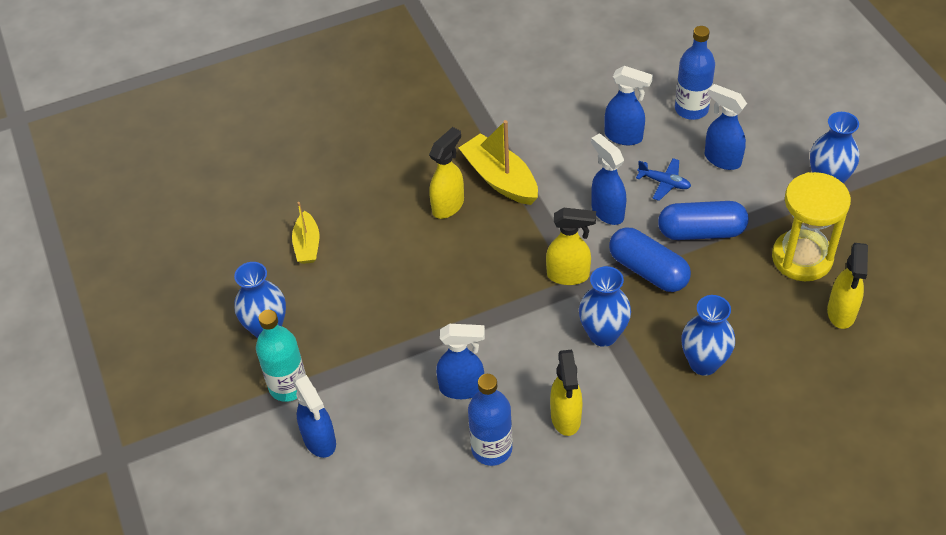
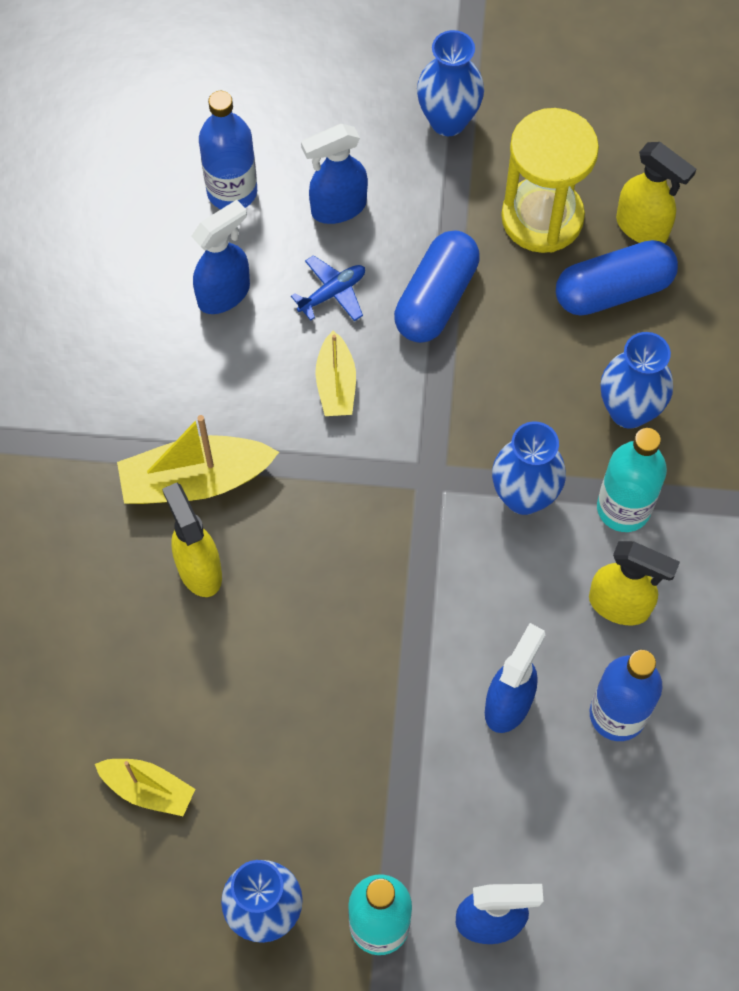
camera: 65 degrees left, 15 degrees up
(569, 275) = (409, 485): yellow spray bottle -> none
(607, 211) = (336, 384): blue spray bottle -> yellow boat
(633, 390) = (623, 508): none -> turquoise bottle
(648, 270) = (458, 391): blue capsule -> blue capsule (613, 290)

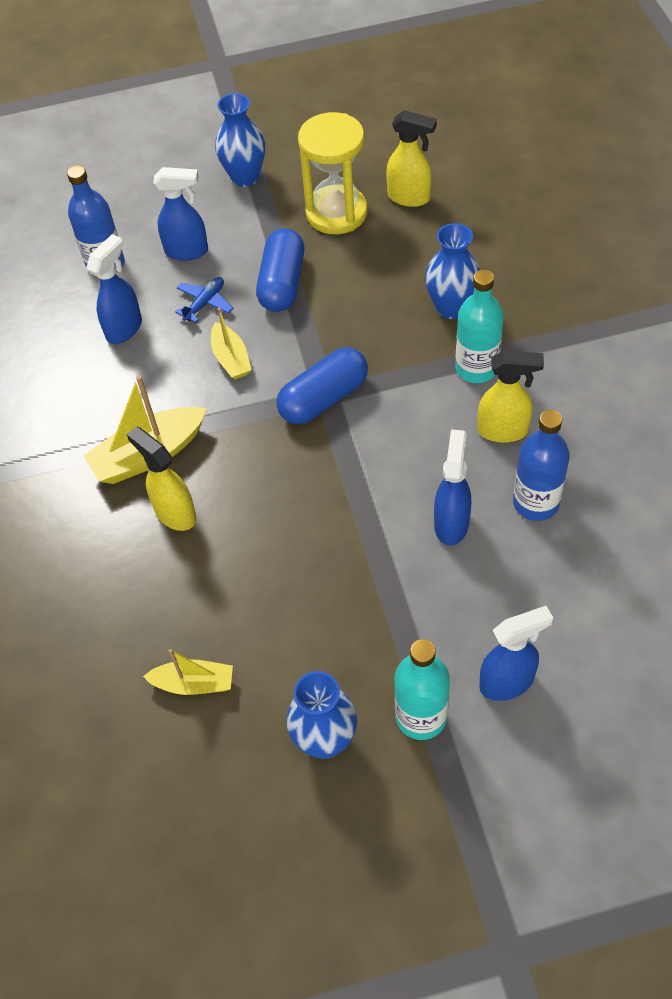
camera: 15 degrees left, 10 degrees down
(337, 208) = (187, 251): blue spray bottle -> blue spray bottle turned 135 degrees counterclockwise
(524, 496) = (401, 384): blue vase -> none
(613, 290) = (406, 240): blue capsule -> blue capsule (324, 398)

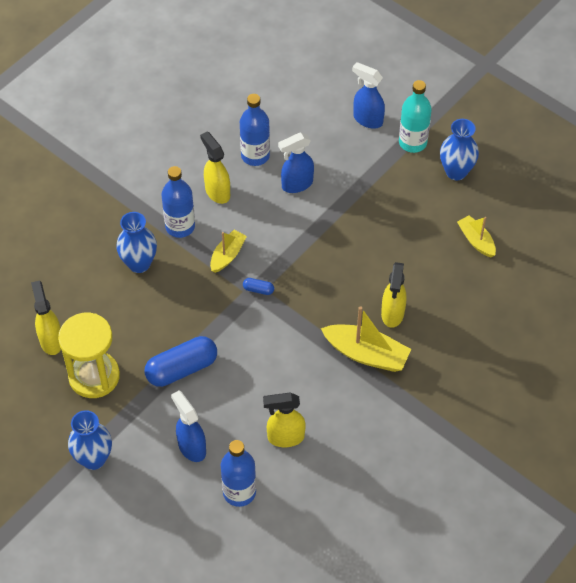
camera: 130 degrees left, 0 degrees up
(125, 328) = (285, 437): blue spray bottle -> yellow spray bottle
(205, 303) = (230, 403): blue plane -> none
(231, 358) = (264, 358): yellow boat -> yellow boat (227, 255)
(324, 398) = (258, 289): blue capsule -> blue capsule, size x0.43
(476, 368) = (180, 226): turquoise bottle -> blue bottle

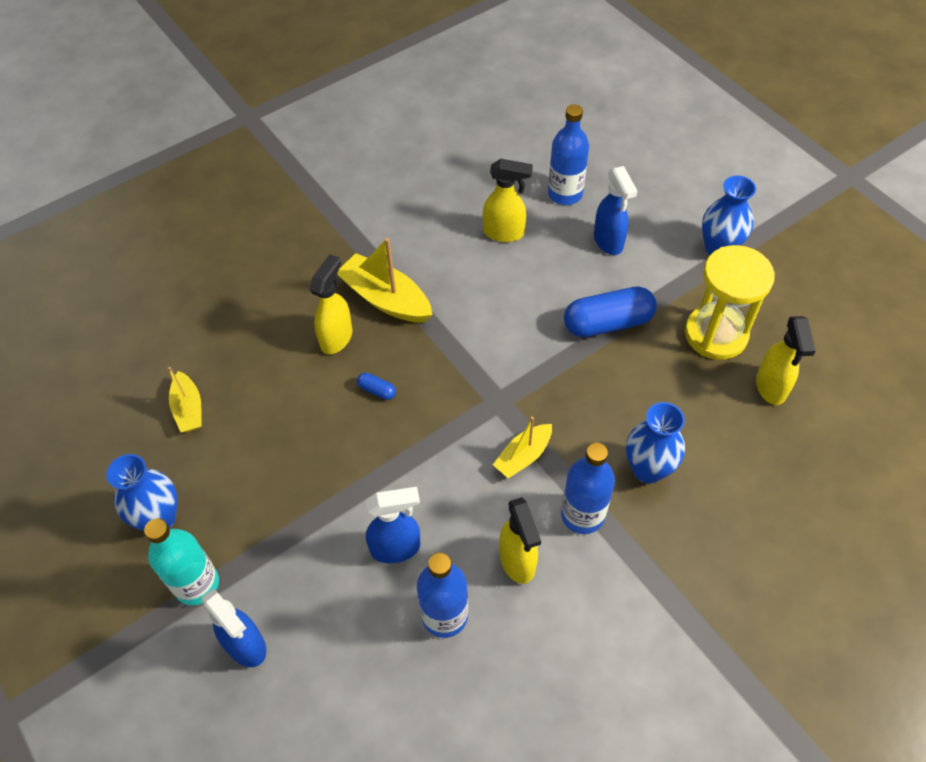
camera: 165 degrees left, 0 degrees up
(258, 289) = (493, 400): blue capsule -> blue capsule (377, 390)

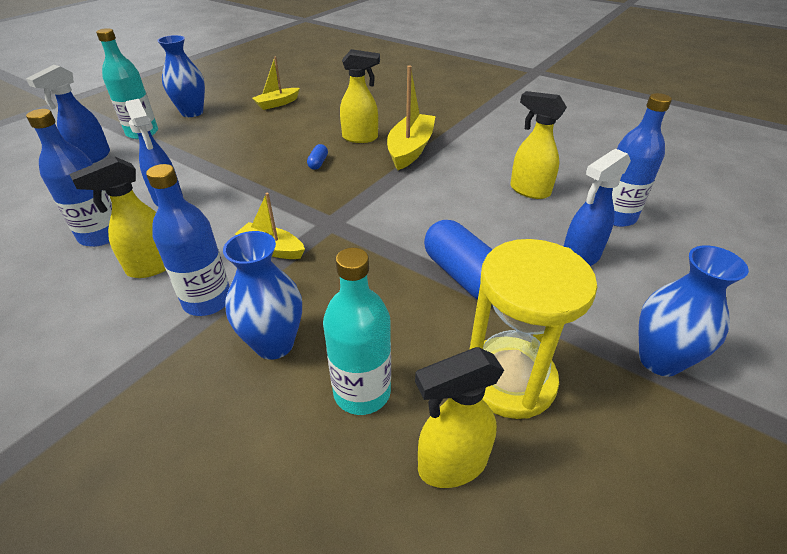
camera: 70 degrees right, 15 degrees down
(504, 233) = (529, 190): yellow spray bottle -> yellow spray bottle turned 135 degrees clockwise
(707, 421) = (362, 392): none -> turquoise bottle

